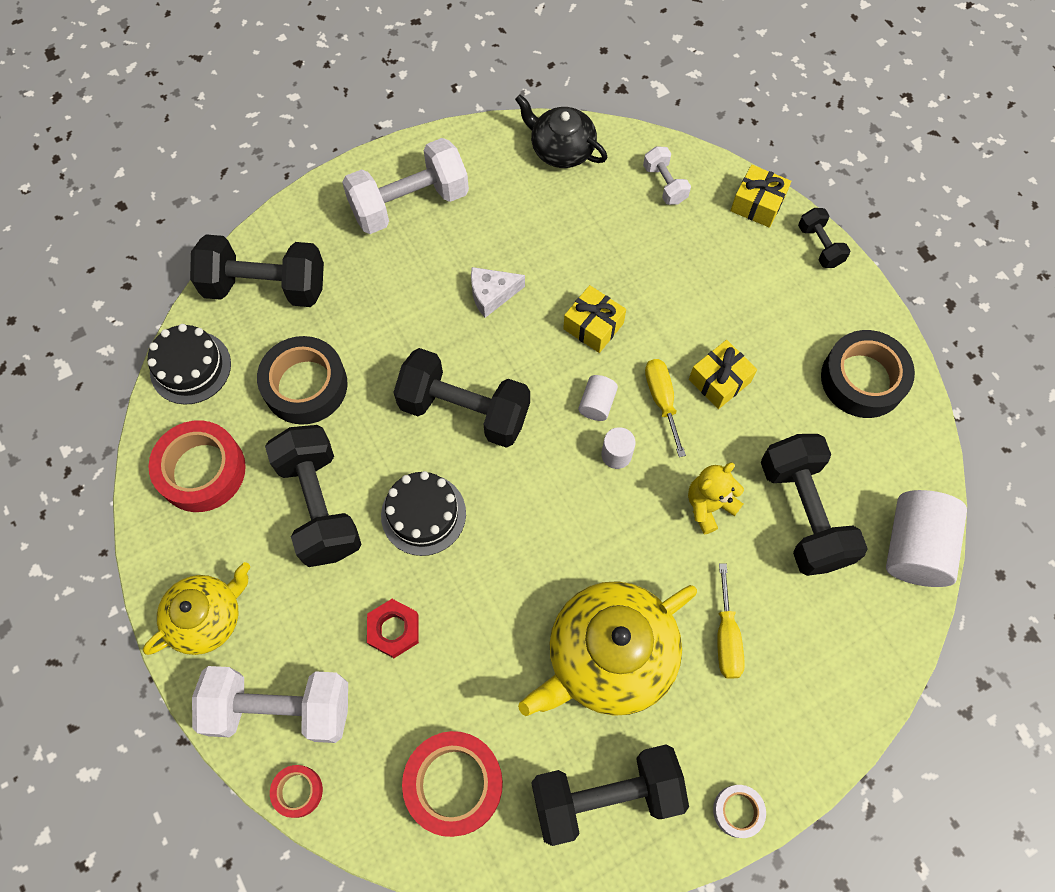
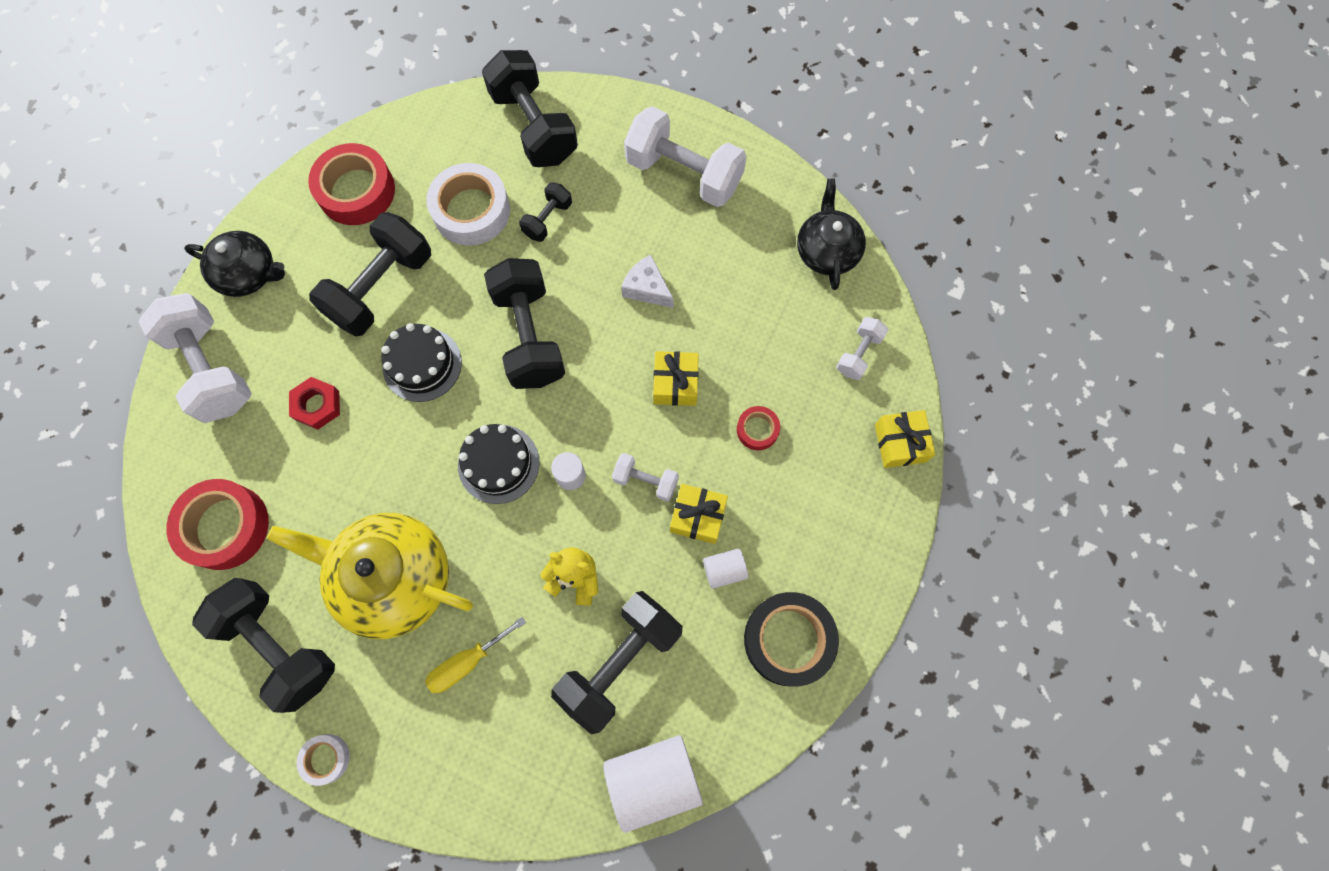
camera: 55 degrees right, 5 degrees up
(190, 367) = (432, 125): black cake -> black cake (498, 464)
(207, 617) = (249, 274): yellow teapot -> black teapot
(298, 791) = (159, 422): red tape -> red tape (757, 430)
(305, 385) = (471, 210): black tape -> white tape
(597, 404) = (605, 431): white cylinder -> white cylinder (724, 570)
(662, 400) = (645, 481): yellow screwdriver -> white dumbbell
(819, 246) = (899, 523): black dumbbell -> black dumbbell (548, 219)

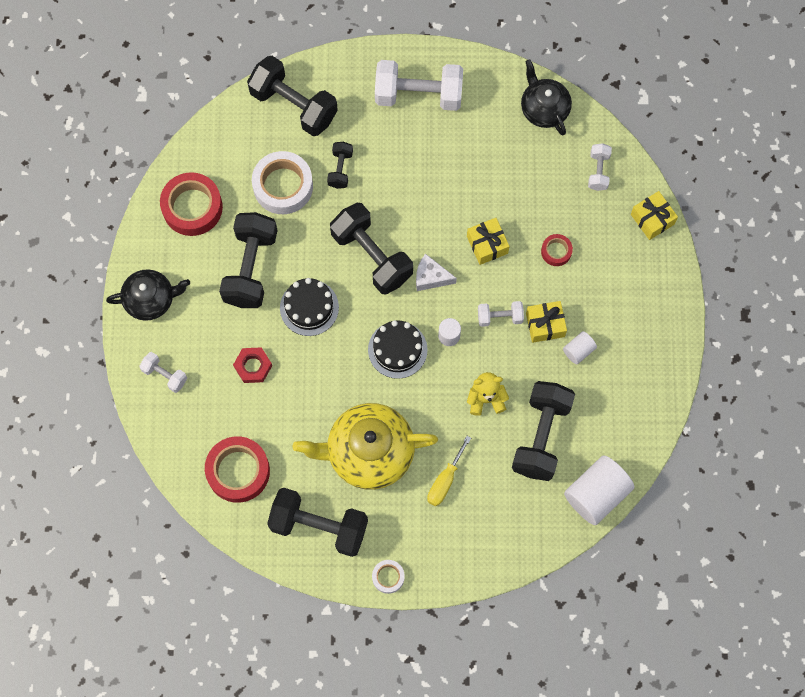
camera: 25 degrees left, 0 degrees up
(211, 369) = (165, 375): white dumbbell -> white dumbbell, size x0.50
(647, 288) = (434, 188): white cheese -> white cheese (431, 277)
(788, 639) = (639, 375): black tape -> none

